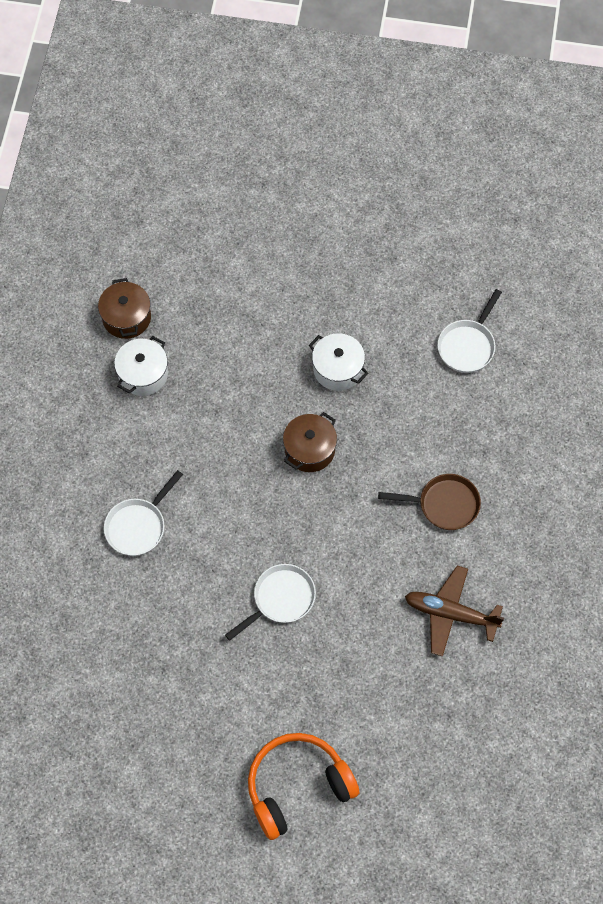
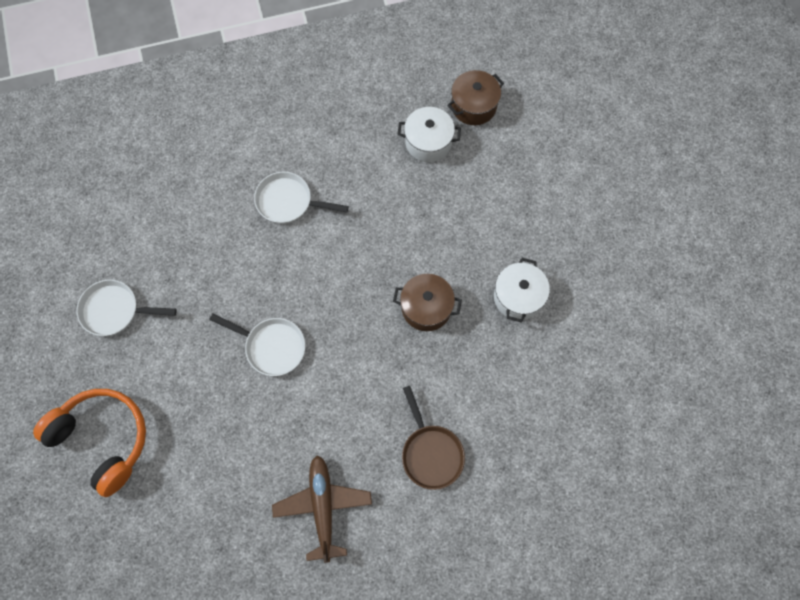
camera: 65 degrees right, 5 degrees up
(468, 346) = (607, 404): white pan -> white pan (114, 310)

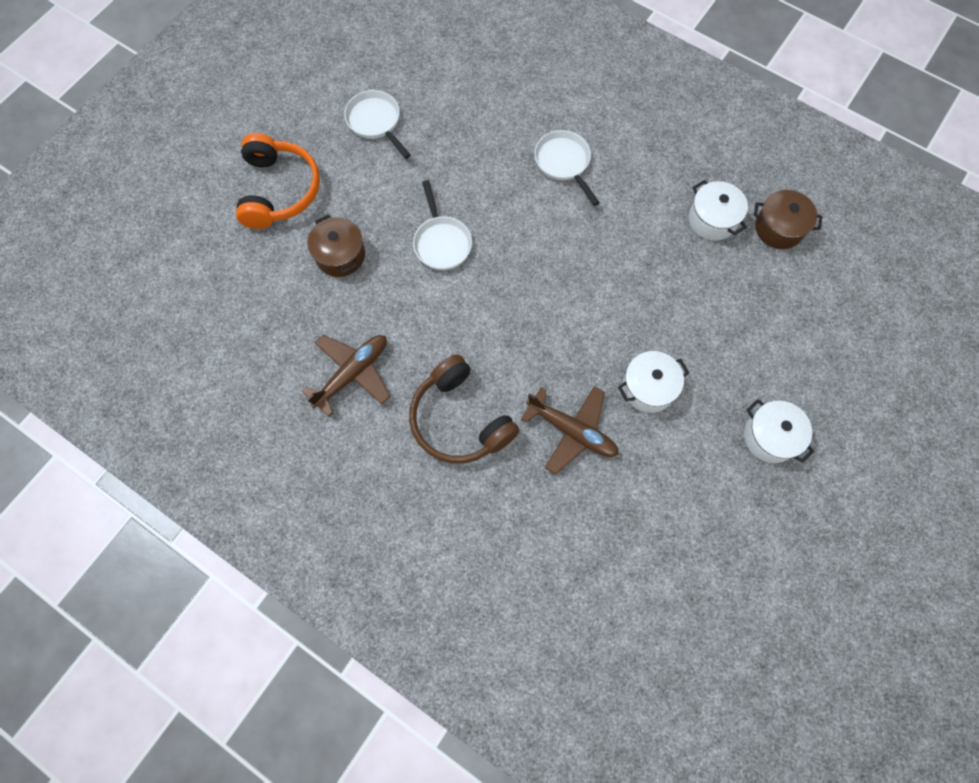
camera: 50 degrees right, 0 degrees up
(426, 308) = (573, 326): brown pot -> brown pot (340, 255)
(431, 453) = (460, 419): brown pan -> brown headphones
(507, 378) = (572, 431): none -> brown plane
(619, 248) = (770, 437): none -> white pot

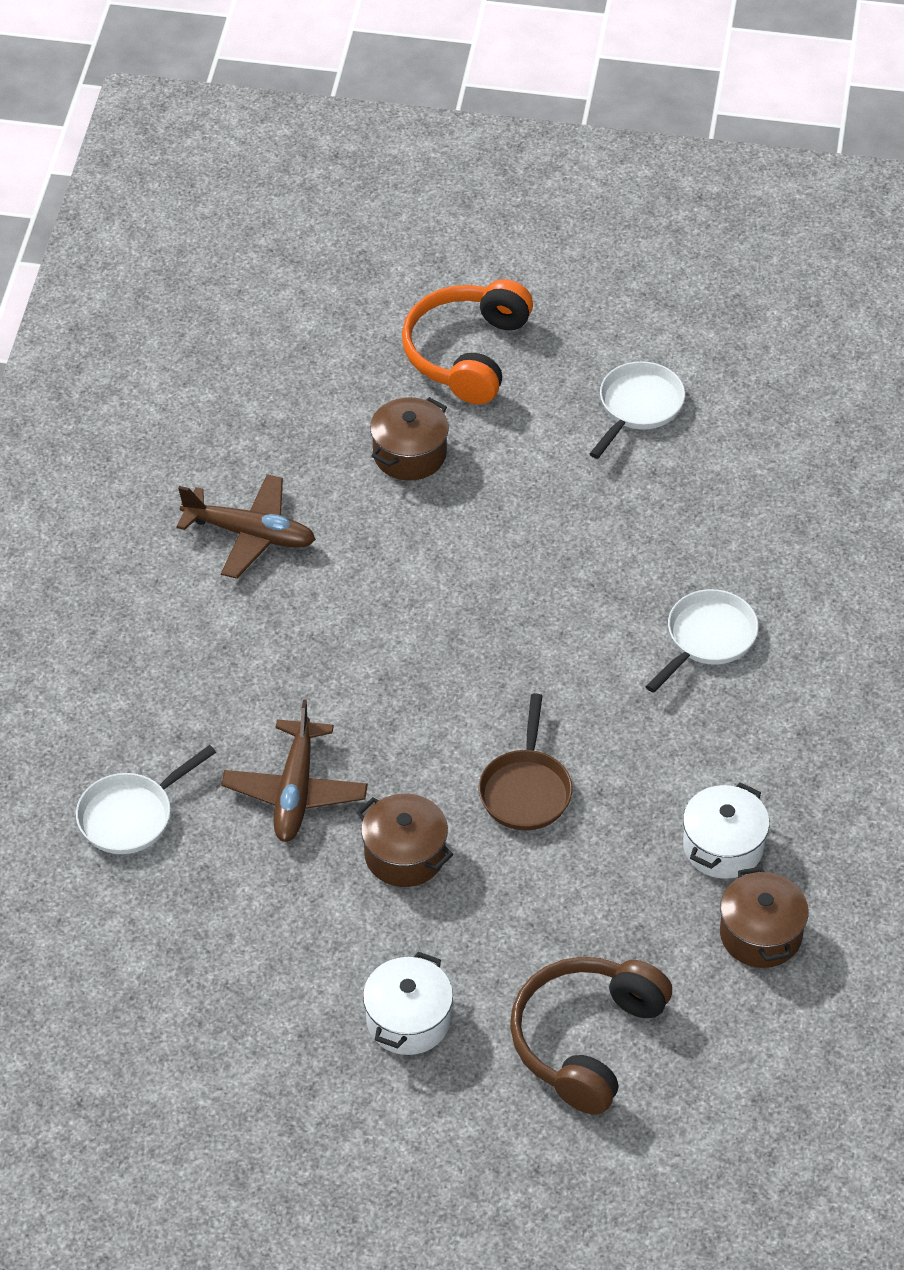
camera: 65 degrees right, 20 degrees down
(279, 190) = (467, 353): orange headphones -> orange headphones turned 135 degrees clockwise
(442, 242) = (493, 551): white pan -> white pan (131, 816)
(460, 419) = (247, 667): brown headphones -> brown headphones (586, 1040)
(629, 301) = (526, 790): none -> brown pan
(648, 388) = (405, 855): white pot -> brown pot

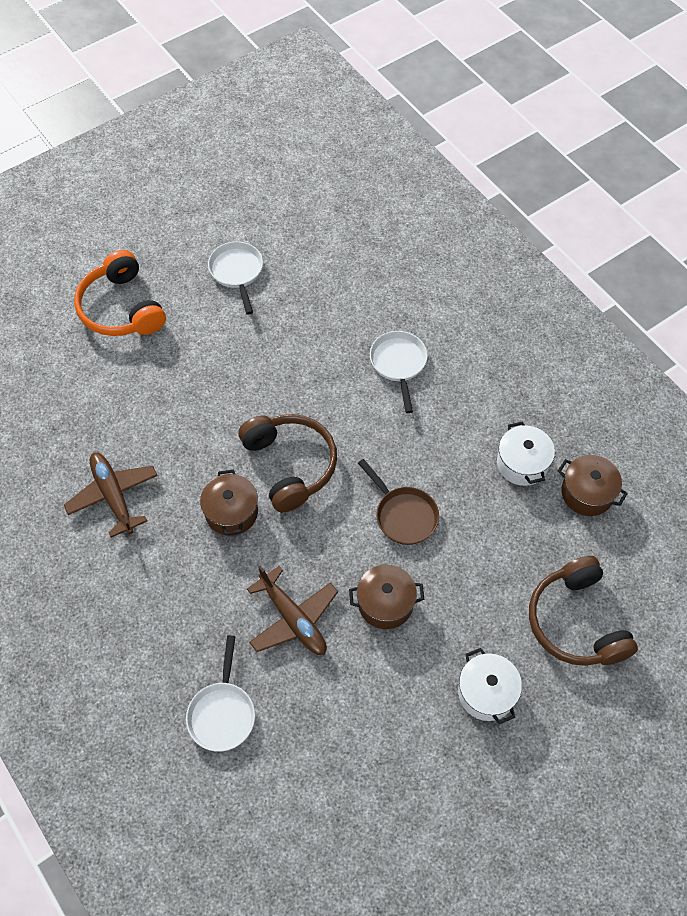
camera: 45 degrees left, 10 degrees up
(250, 534) = (113, 495): brown plane -> brown plane turned 90 degrees counterclockwise
(409, 454) = (150, 384): brown pot -> brown pot (231, 512)
(463, 646) = (290, 465): none -> brown headphones

